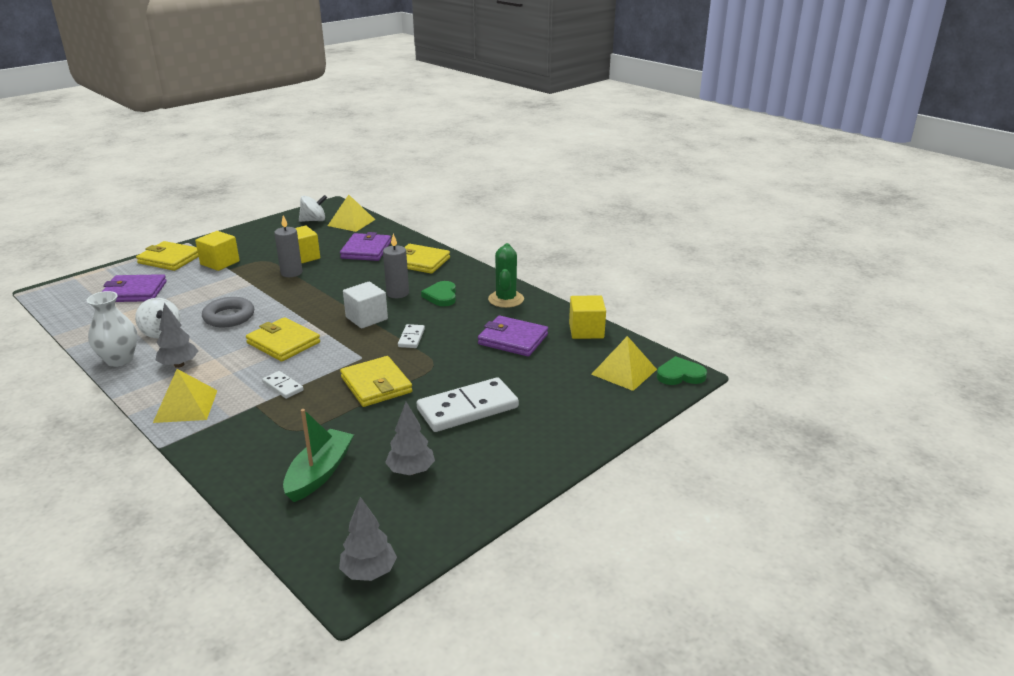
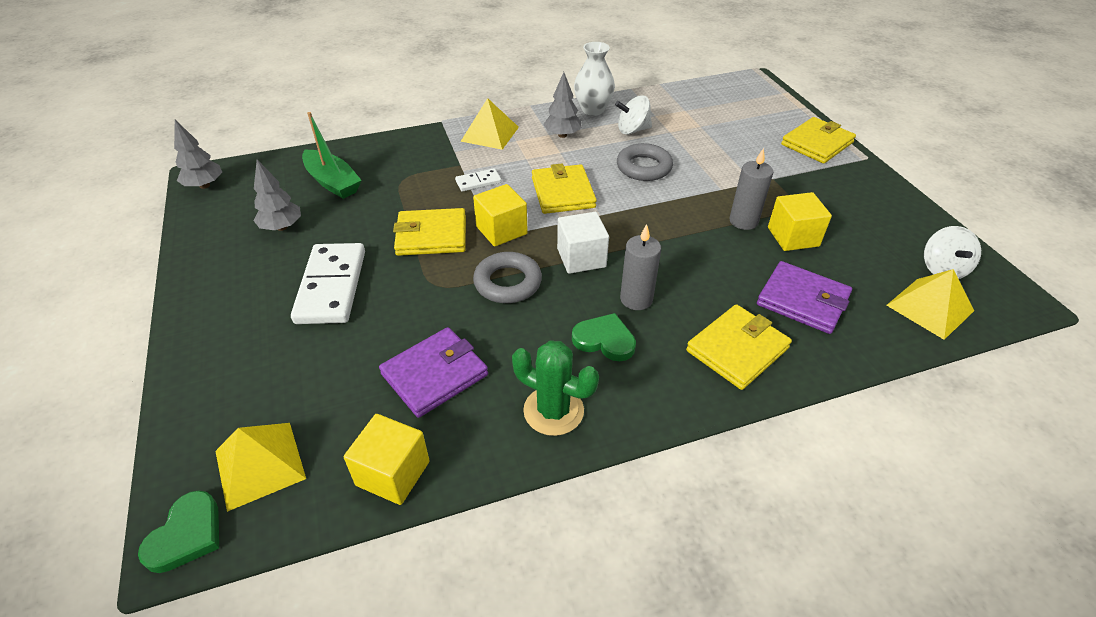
camera: 115 degrees right, 15 degrees up
(134, 292) = (734, 121): purple wallet -> none
(220, 263) = (794, 174): yellow cube -> yellow cube (501, 230)
(283, 343) = (563, 192): yellow wallet -> yellow wallet turned 75 degrees counterclockwise
(411, 338) = (508, 282): white domino -> grey ring

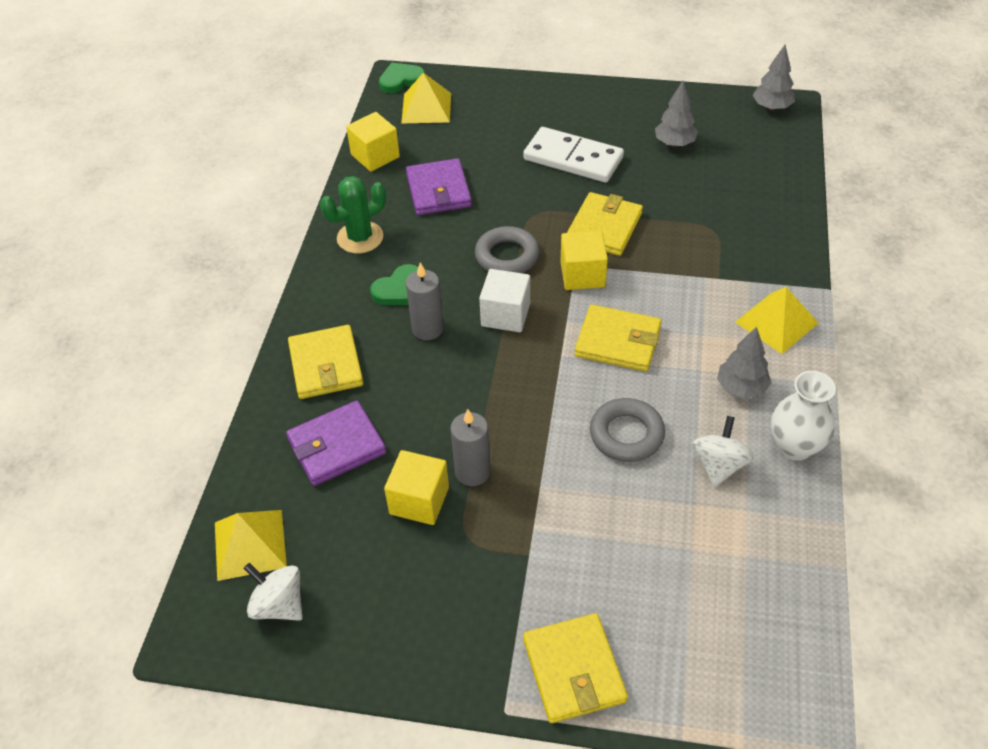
camera: 120 degrees right, 5 degrees up
(186, 535) = (401, 80): green heart -> green heart turned 105 degrees clockwise
(332, 182) = (734, 183): green boat -> none
(478, 182) = (677, 283): white domino -> none

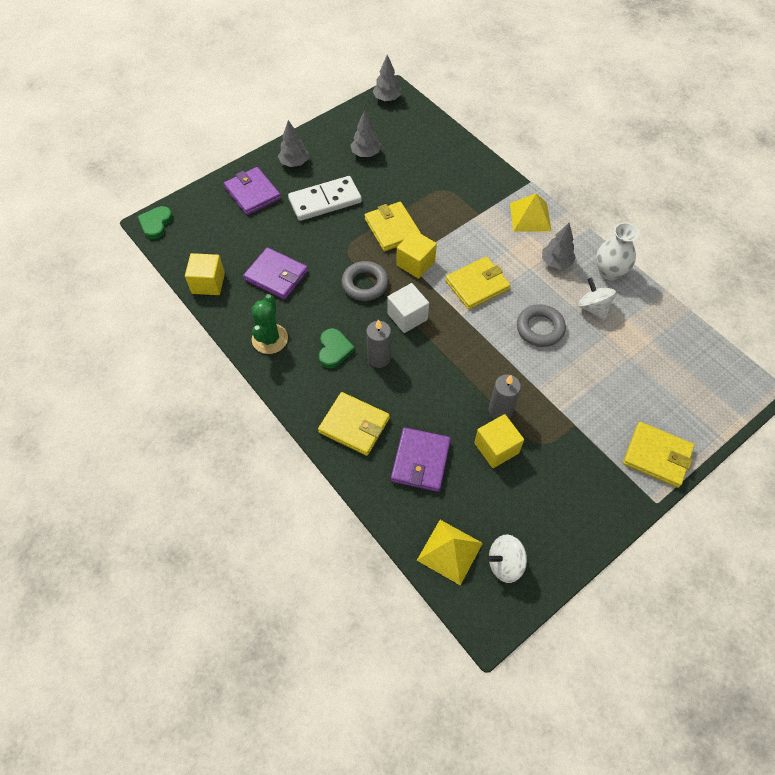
camera: 50 degrees left, 10 degrees up
(426, 108) = (197, 230): yellow pyramid -> none
(515, 109) = (252, 193): none -> purple wallet
(590, 107) = (294, 163): none -> grey tree

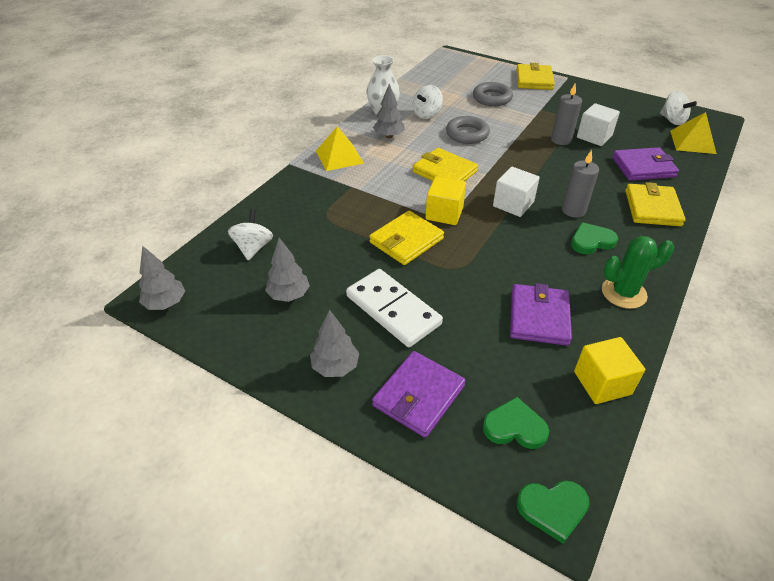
camera: 110 degrees left, 15 degrees down
(207, 228) = (514, 427): none -> green heart
(365, 284) = (496, 241): grey ring -> grey ring (492, 98)
(423, 144) = (253, 248): none -> white spinning top
(496, 448) = (594, 136): yellow cube -> white cube

